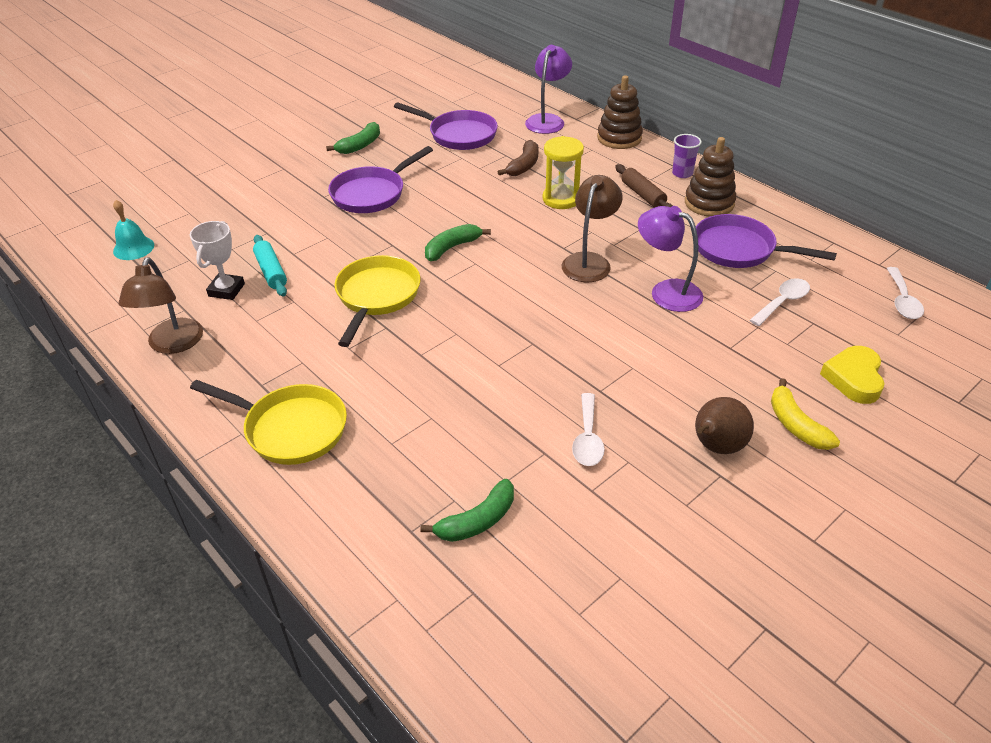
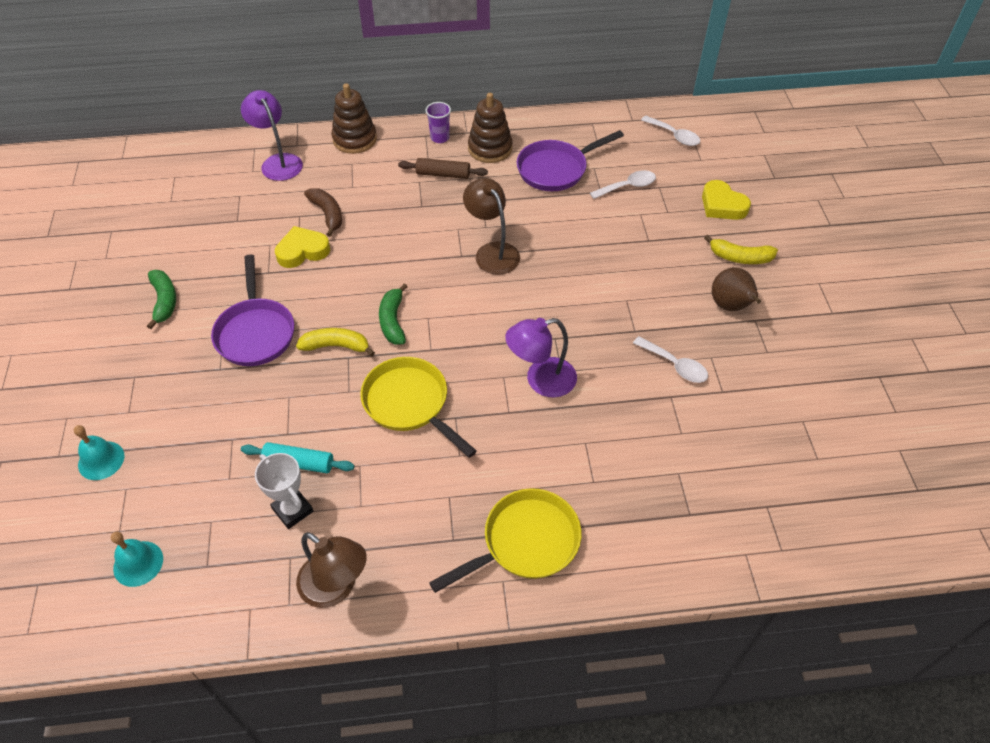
camera: 55 degrees left, 10 degrees up
(204, 192) = (101, 460): none -> turquoise bell
(397, 234) = (336, 346): none -> yellow banana
(459, 135) = (231, 226): purple pan -> none
(473, 174) = (302, 251): none -> yellow heart
(477, 521) = (707, 470): green banana -> none
(561, 199) = (398, 220): yellow hourglass -> none
(666, 292) = (565, 233): purple lamp -> purple lamp (541, 380)
(782, 302) = (628, 186): white spoon -> white spoon turned 75 degrees clockwise

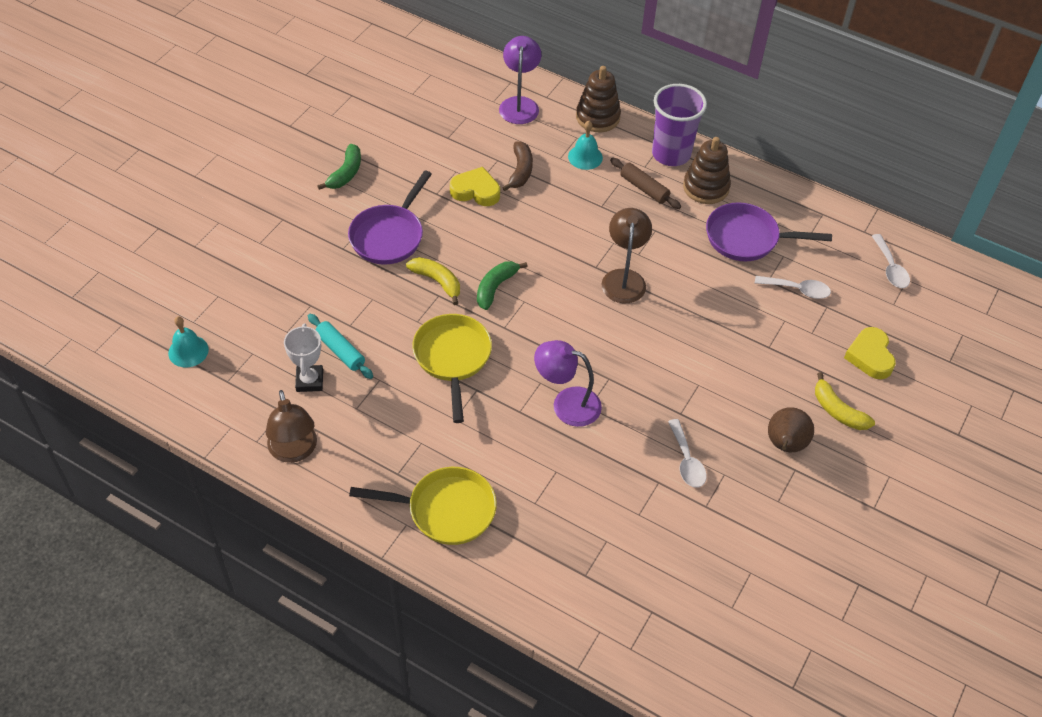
camera: 35 degrees right, 0 degrees up
(101, 460) = (218, 266): turquoise bell -> turquoise bell (585, 157)
(440, 138) = (671, 154): purple cup -> purple cup, size x1.99

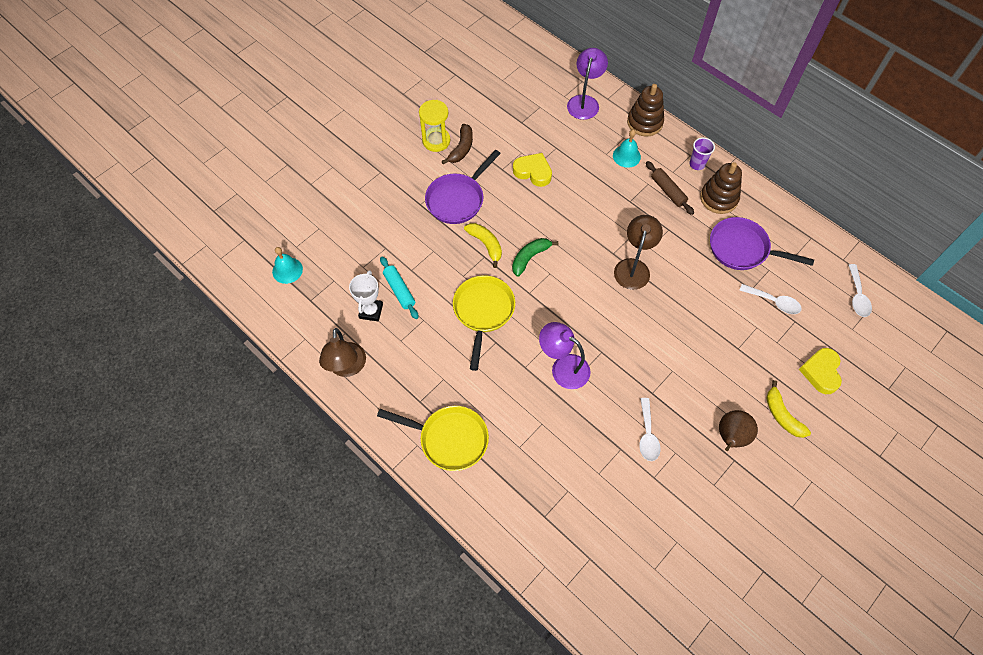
camera: 15 degrees right, 10 degrees up
(345, 173) = (436, 141): green banana -> yellow hourglass
(520, 171) = (572, 160): brown banana -> brown banana (461, 148)
(671, 154) = (697, 164): purple cup -> purple cup, size x0.50

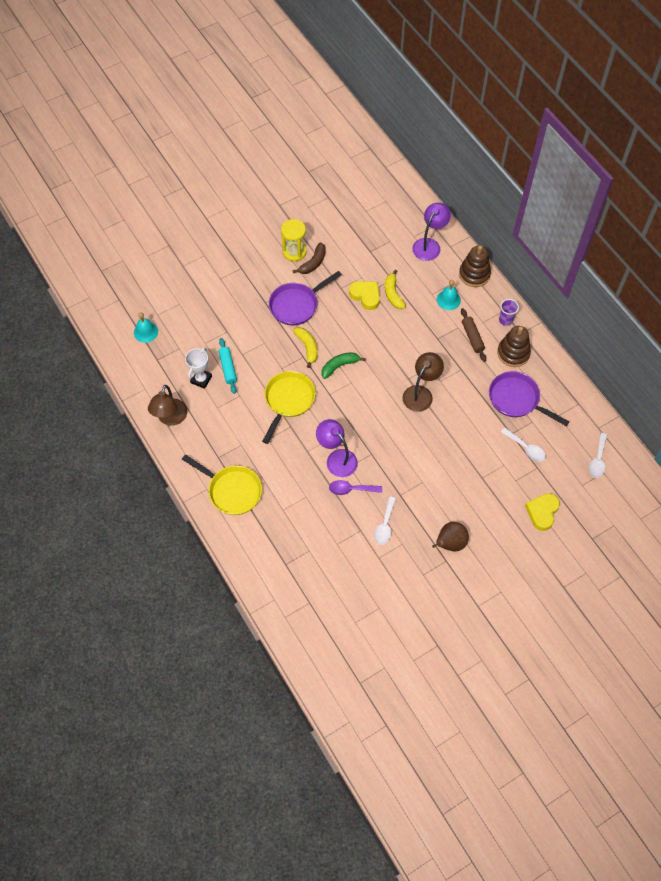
camera: 15 degrees right, 0 degrees up
(592, 401) = (351, 489): none -> purple spoon
(782, 415) = (497, 537): yellow banana -> yellow banana (393, 294)

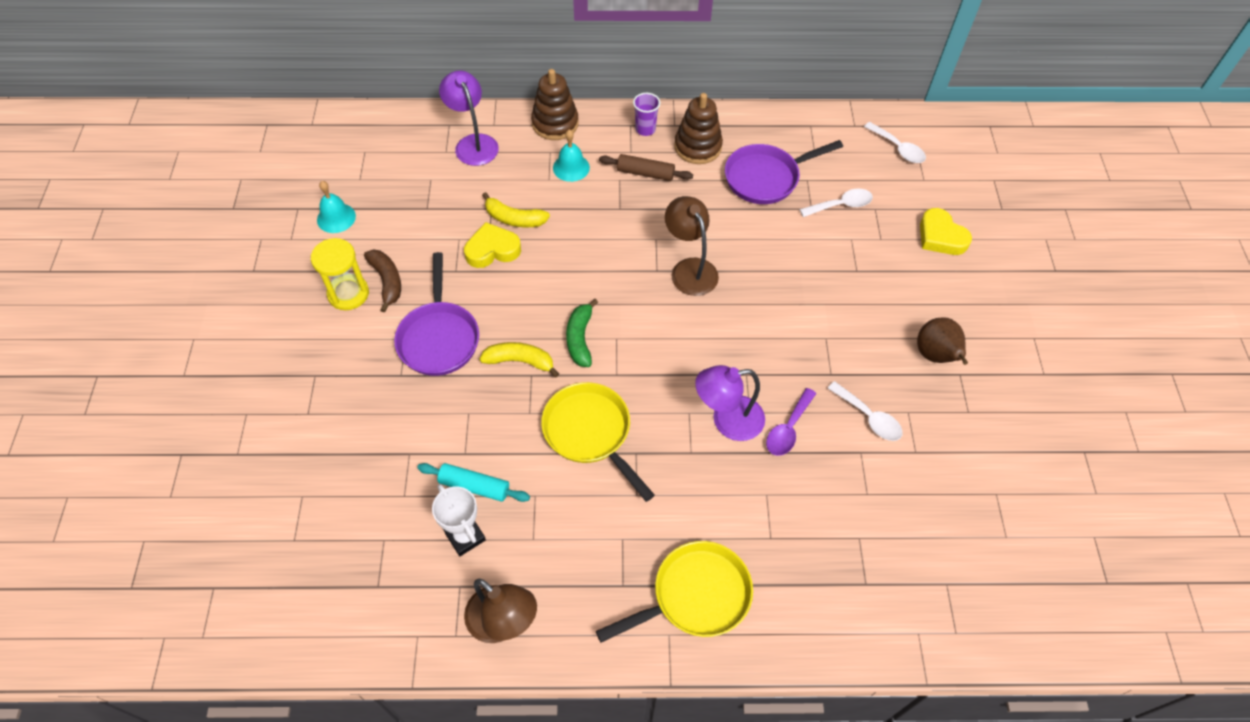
camera: 60 degrees left, 5 degrees down
(146, 332) = (311, 576): turquoise bell -> turquoise bell (336, 218)

